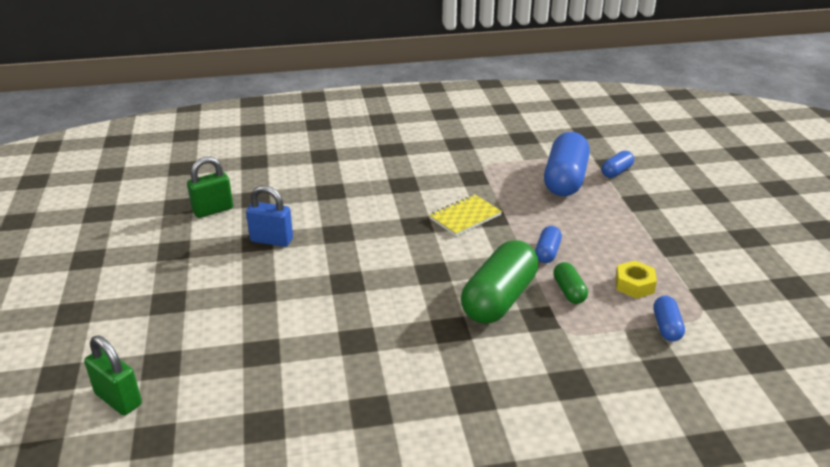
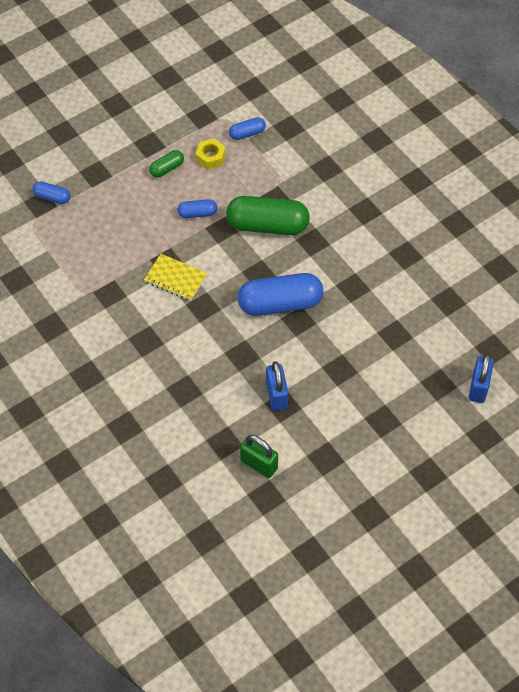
camera: 115 degrees left, 25 degrees up
(118, 399) = (478, 387): green padlock -> blue padlock
(565, 179) = (83, 229): blue capsule -> blue capsule (280, 303)
(569, 291) = (237, 190): green capsule -> green capsule (167, 168)

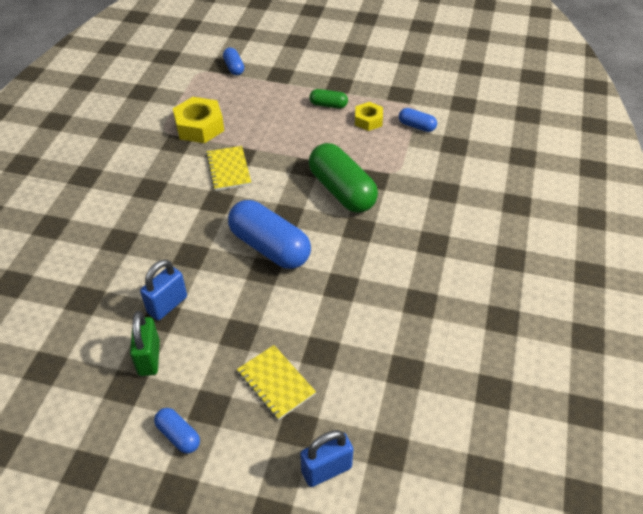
camera: 50 degrees right, 10 degrees down
(105, 266) = (199, 127): none -> yellow nut
(197, 213) = (306, 145): blue capsule -> blue capsule (178, 435)
(259, 464) = (78, 339): green padlock -> green padlock (149, 358)
(397, 374) = (276, 383): none -> yellow notebook

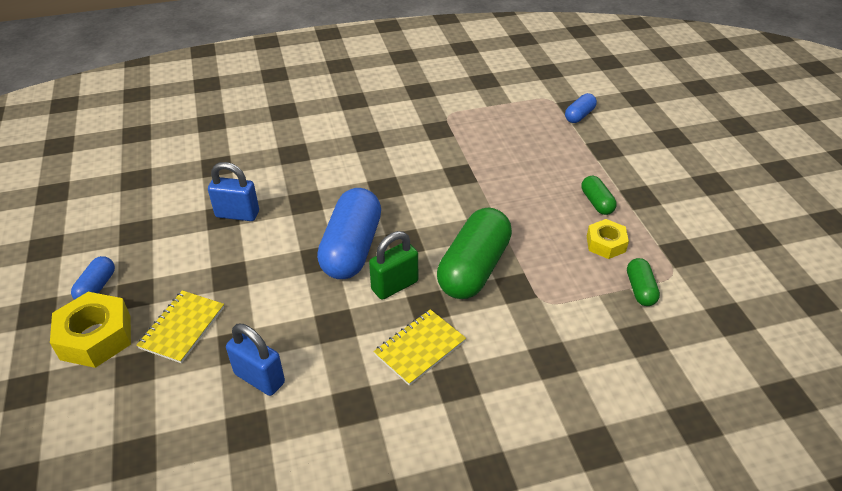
camera: 60 degrees right, 5 degrees down
(149, 358) = (172, 231): green padlock -> green padlock (394, 285)
(199, 127) = (473, 132): yellow nut -> yellow nut (96, 337)
(228, 169) = (433, 176): yellow notebook -> yellow notebook (420, 348)
(326, 469) = (93, 412): blue padlock -> blue padlock (259, 378)
(417, 126) = (640, 289): blue capsule -> green capsule

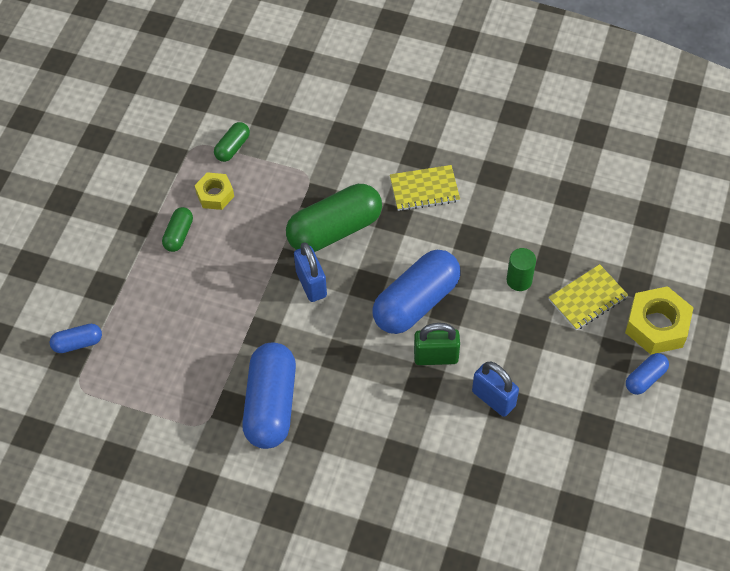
camera: 145 degrees left, 15 degrees up
(259, 378) = (548, 226): blue padlock -> blue padlock (311, 284)
(263, 311) = (519, 280): none -> green cylinder
(394, 285) = (406, 248): green padlock -> green padlock (436, 357)
(411, 141) = (271, 405): none -> blue capsule

